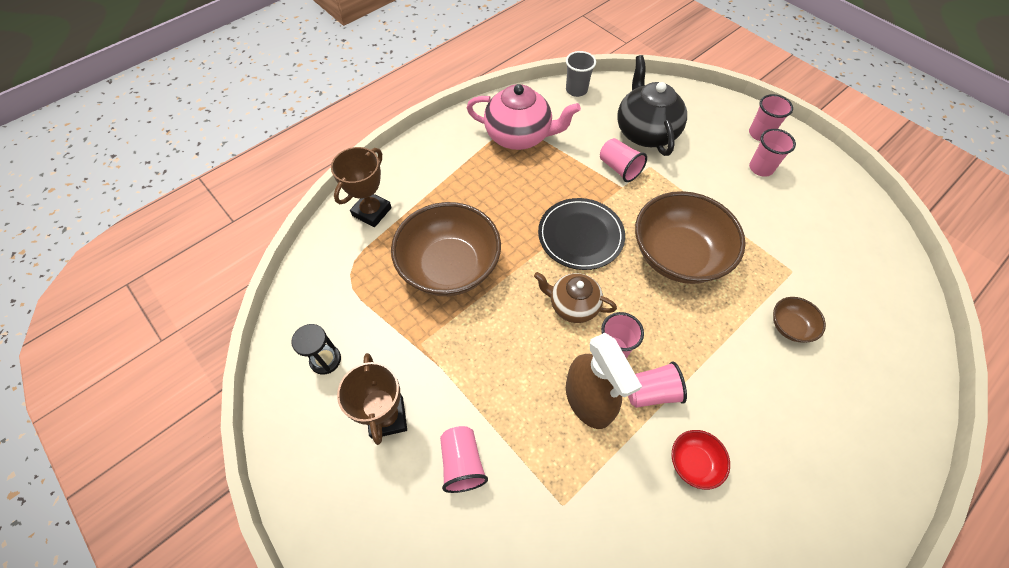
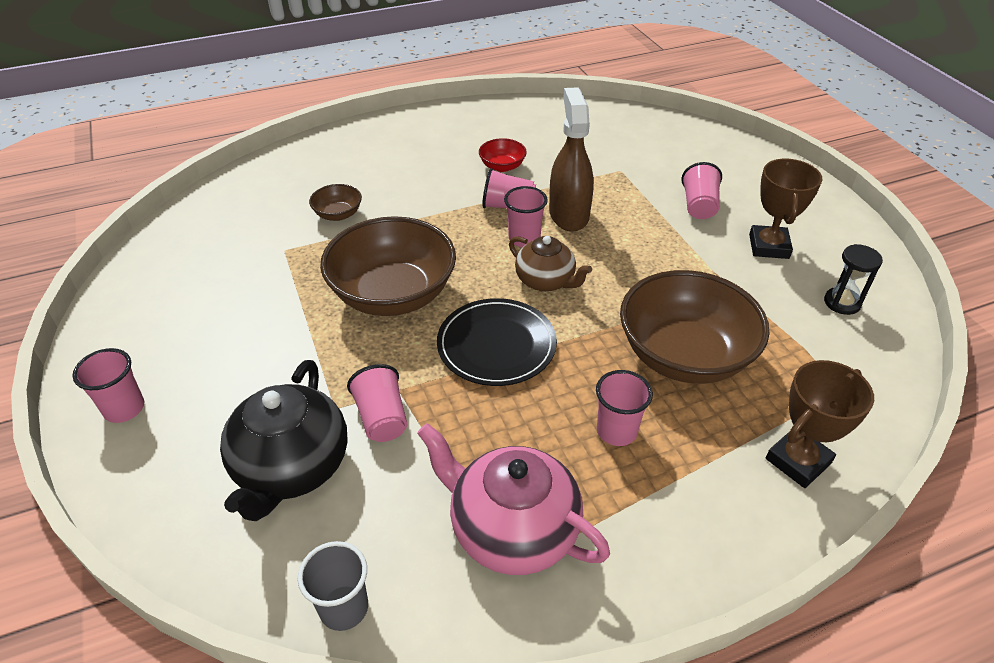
camera: 160 degrees left, 15 degrees down
(761, 168) = (186, 359): pink cup -> pink cup (616, 431)

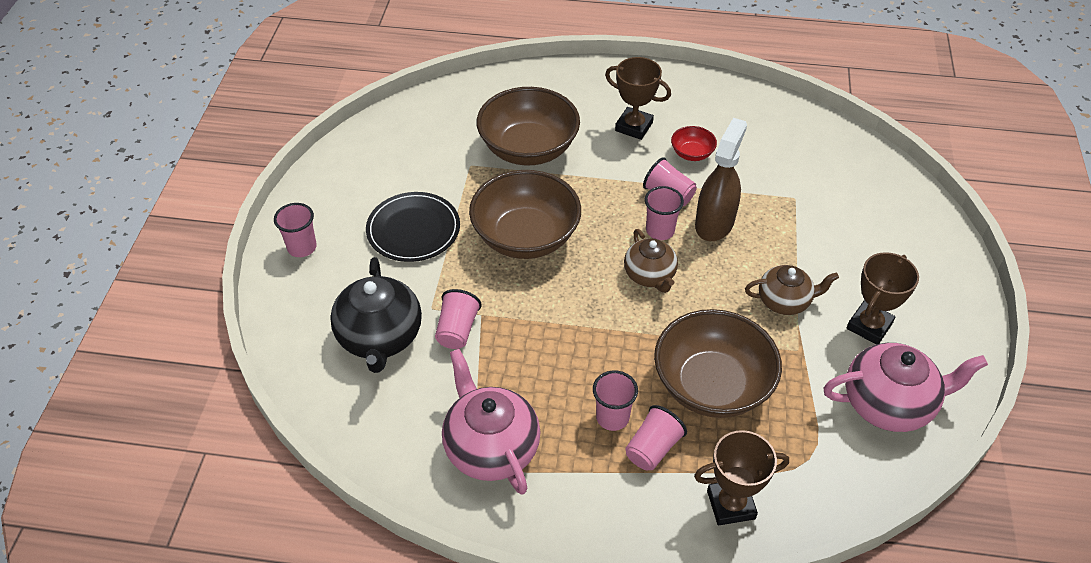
camera: 30 degrees right, 5 degrees up
(292, 467) = (380, 337): black teapot -> black teapot turned 45 degrees counterclockwise
(338, 214) = (528, 148): brown bowl -> brown bowl, size x2.25
(344, 608) = (359, 442): grey cup -> none
(431, 162) = (634, 126): none -> brown trophy
(496, 345) = (573, 312): black plate -> black plate (413, 230)
(683, 255) = (784, 301): none -> brown teapot
(699, 206) = (838, 261): pink cup -> pink cup (653, 448)
(842, 302) = (888, 404): black hourglass -> pink teapot

